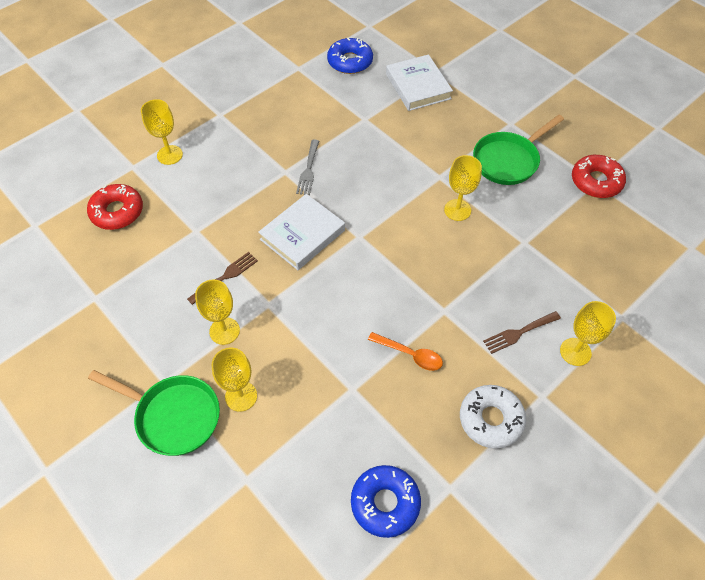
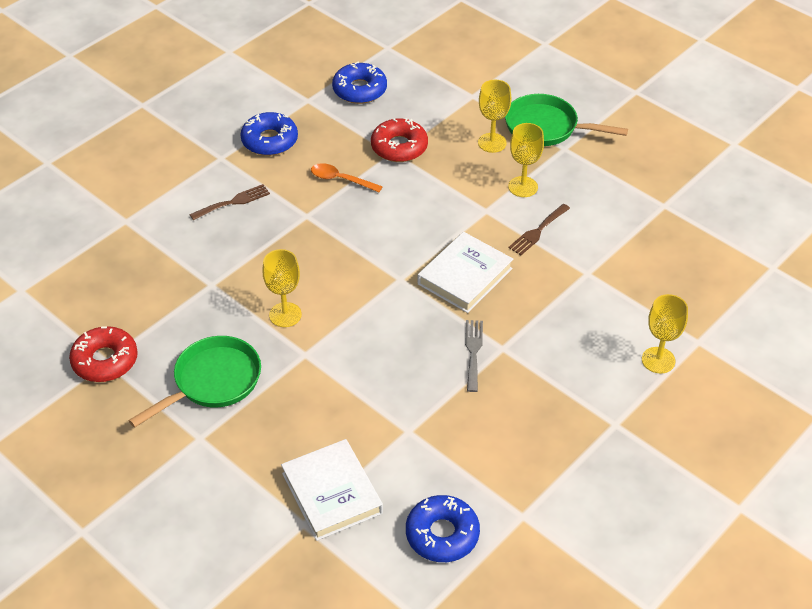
camera: 175 degrees right, 10 degrees down
(117, 212) = (687, 287): red donut -> red donut (399, 147)
(491, 419) = (269, 140): white donut -> blue donut
(575, 352) = (181, 191): yellow goblet -> none

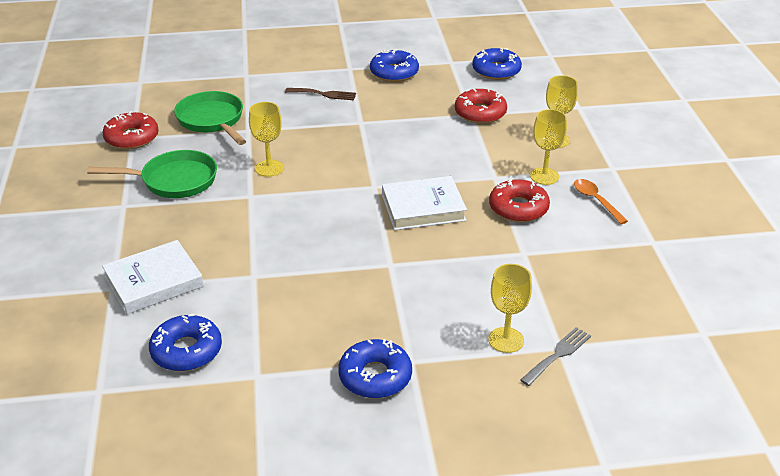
camera: 40 degrees right, 10 degrees down
(332, 493) = (154, 282): white book -> white book turned 45 degrees clockwise
(341, 180) = (412, 113): orange spoon -> orange spoon (596, 201)
(473, 352) = (365, 255): grey fork -> grey fork (558, 354)
(537, 231) = (518, 208): brown fork -> red donut
(546, 127) = (615, 149): green pan -> green pan (212, 120)
(606, 454) = (375, 376): none -> blue donut

